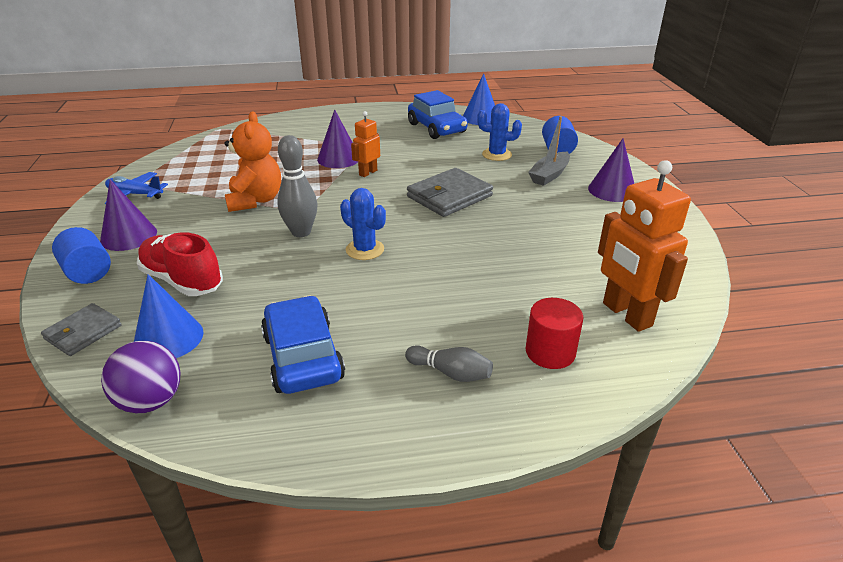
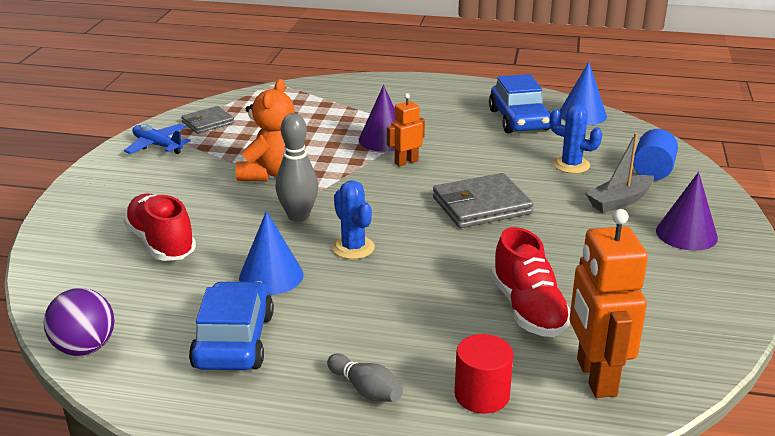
camera: 20 degrees right, 5 degrees down
(83, 332) = (55, 273): grey wallet -> grey wallet (207, 123)
(88, 272) = (82, 218): blue cylinder -> none
(128, 236) = (133, 188): purple cone -> none
(168, 338) = (124, 295): blue cone -> blue cone (271, 276)
(539, 271) = (528, 309): none -> red shoe

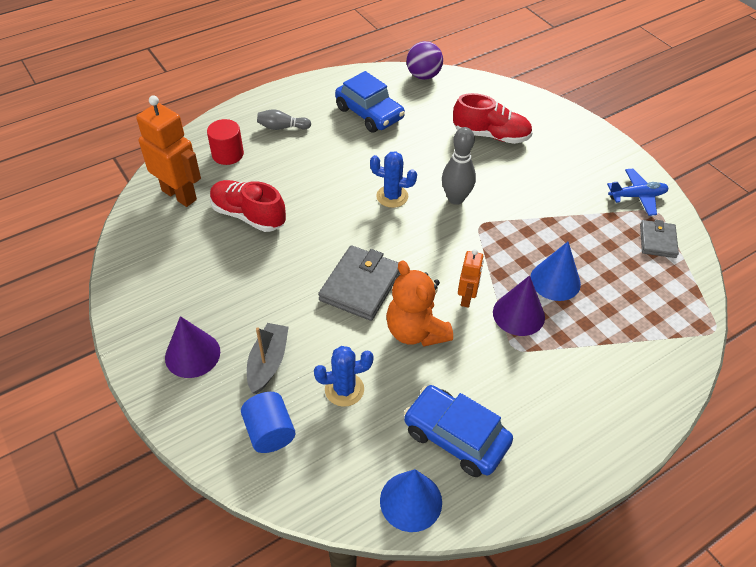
camera: 135 degrees right, 20 degrees up
(270, 173) = (530, 222): orange teddy bear -> orange teddy bear (416, 331)
(271, 276) = (406, 152): blue cone -> blue cone (555, 281)

